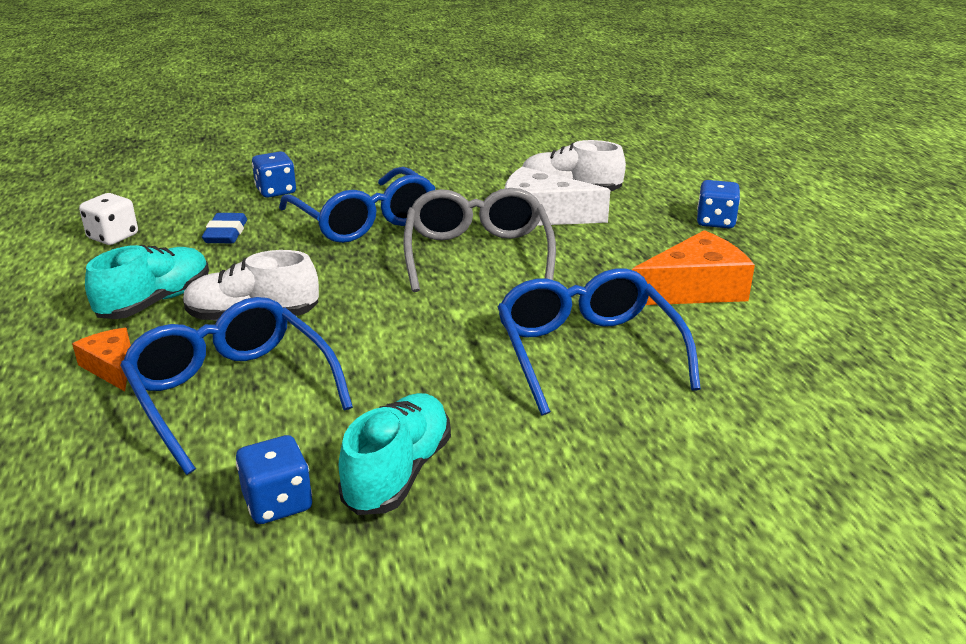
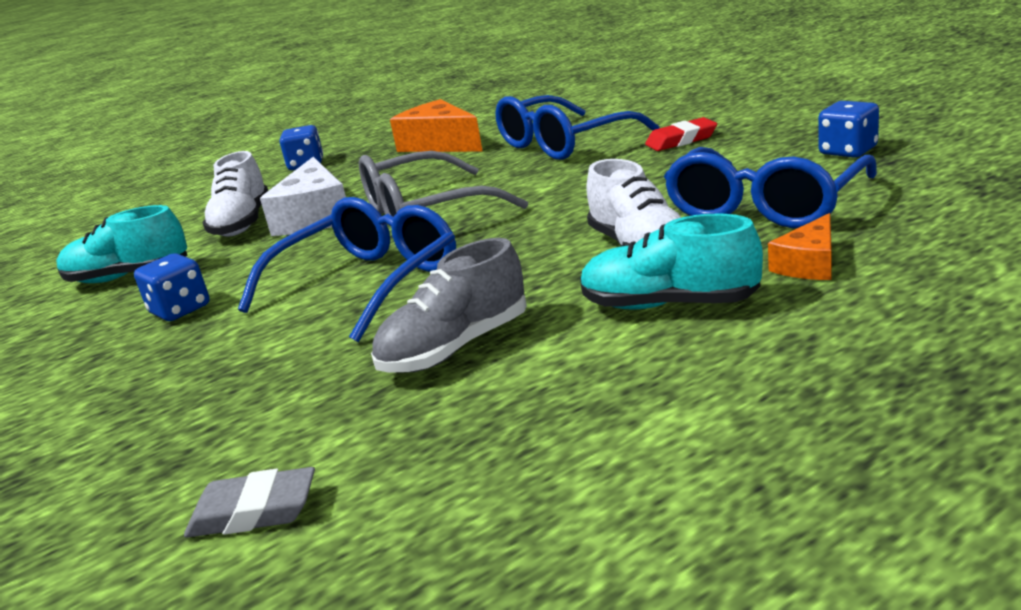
camera: 105 degrees left, 5 degrees down
(113, 237) = (527, 432): white dice -> none
(166, 180) = (254, 511): none -> grey eraser
(226, 233) = (455, 348): blue eraser -> grey shoe
(276, 191) = (284, 377): blue dice -> blue dice (180, 310)
(398, 473) = (768, 140): turquoise shoe -> turquoise shoe (128, 277)
(486, 420) = (681, 140): none -> red eraser

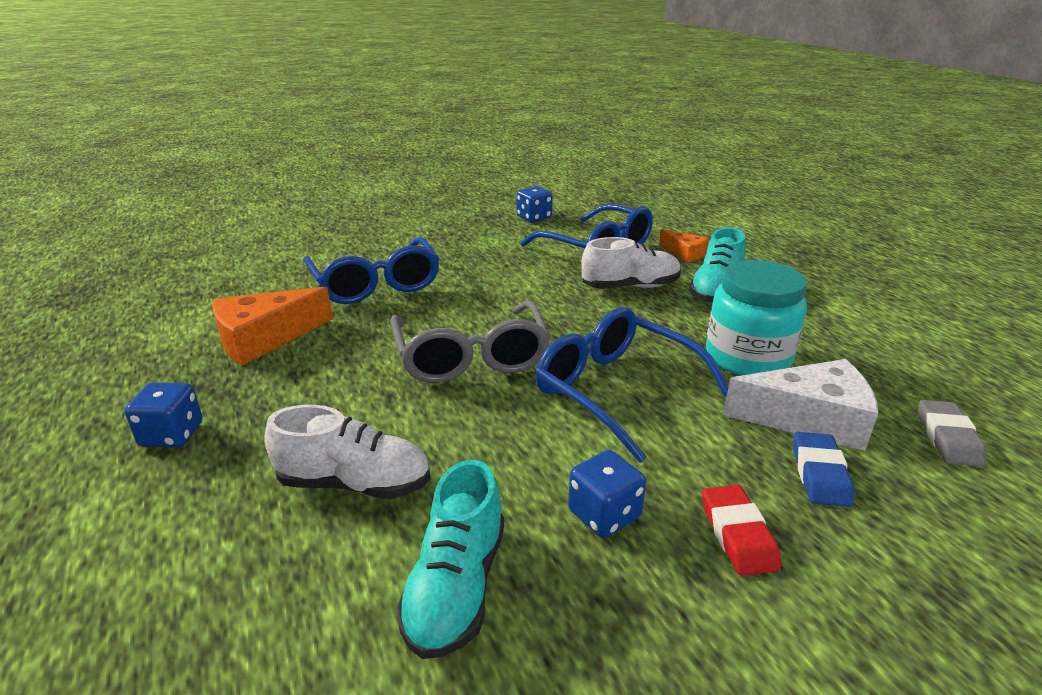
camera: 85 degrees left, 5 degrees up
(203, 408) = (819, 474): none -> blue eraser
(315, 216) = (402, 423): white cheese -> white cheese (809, 419)
(455, 348) = (747, 357): grey shoe -> turquoise jar
(681, 140) = (442, 248): red eraser -> red eraser (737, 534)

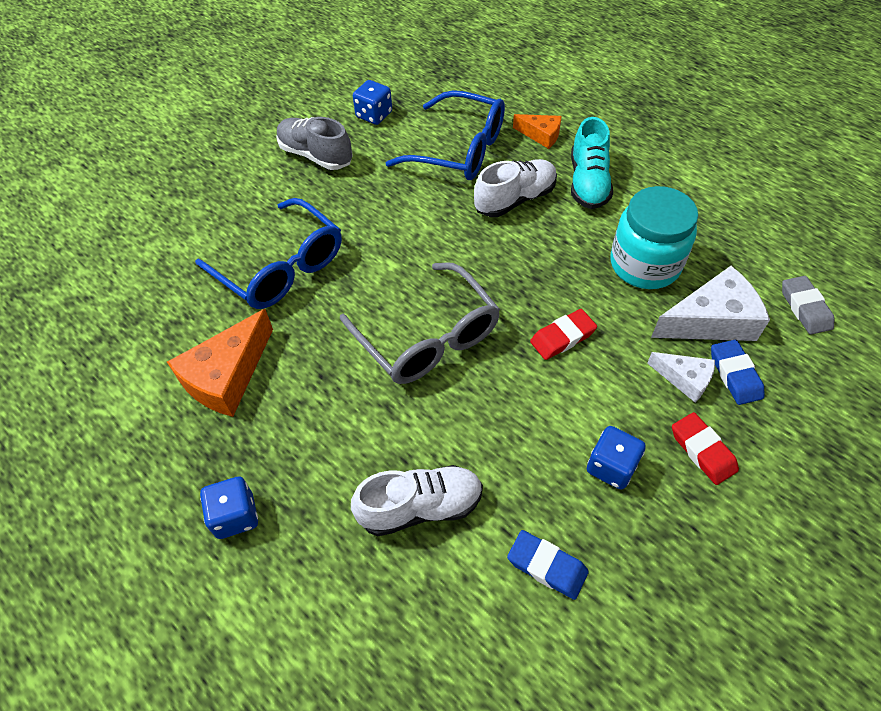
camera: 20 degrees left, 25 degrees up
(456, 587) = (547, 566): turquoise shoe -> blue eraser
(464, 230) = (316, 155): none -> grey shoe
(616, 390) = (562, 337): blue glasses -> red eraser
(748, 460) = (684, 379): none -> white cheese

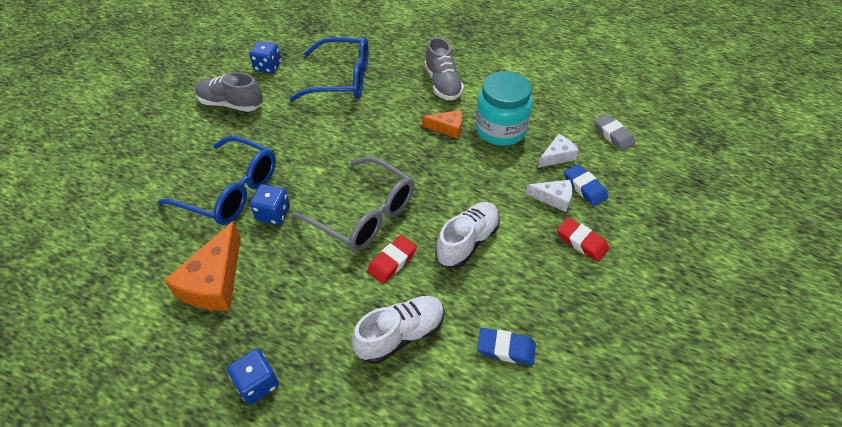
camera: 20 degrees left, 5 degrees down
(515, 199) = (395, 105): white shoe -> white shoe (467, 242)
(541, 135) = (398, 58): orange cheese -> orange cheese (447, 128)
(562, 337) = (461, 191): red eraser -> red eraser (392, 261)
(588, 183) = (442, 84): turquoise shoe -> grey shoe
(611, 467) = (526, 269): blue dice -> blue dice (273, 214)
(711, 320) = (557, 156): white cheese -> white cheese, size x0.56

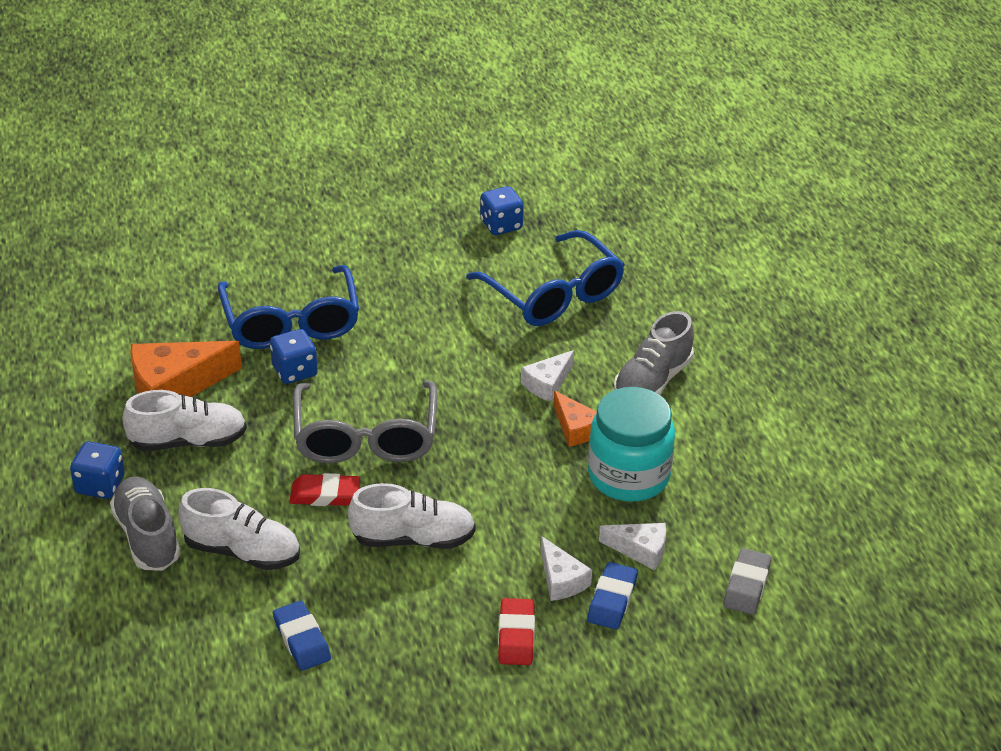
camera: 50 degrees right, 10 degrees down
(231, 104) = (409, 239): grey shoe -> grey shoe (147, 537)
(272, 305) = (188, 441): none -> white shoe
(404, 119) = (547, 384): none -> white cheese

